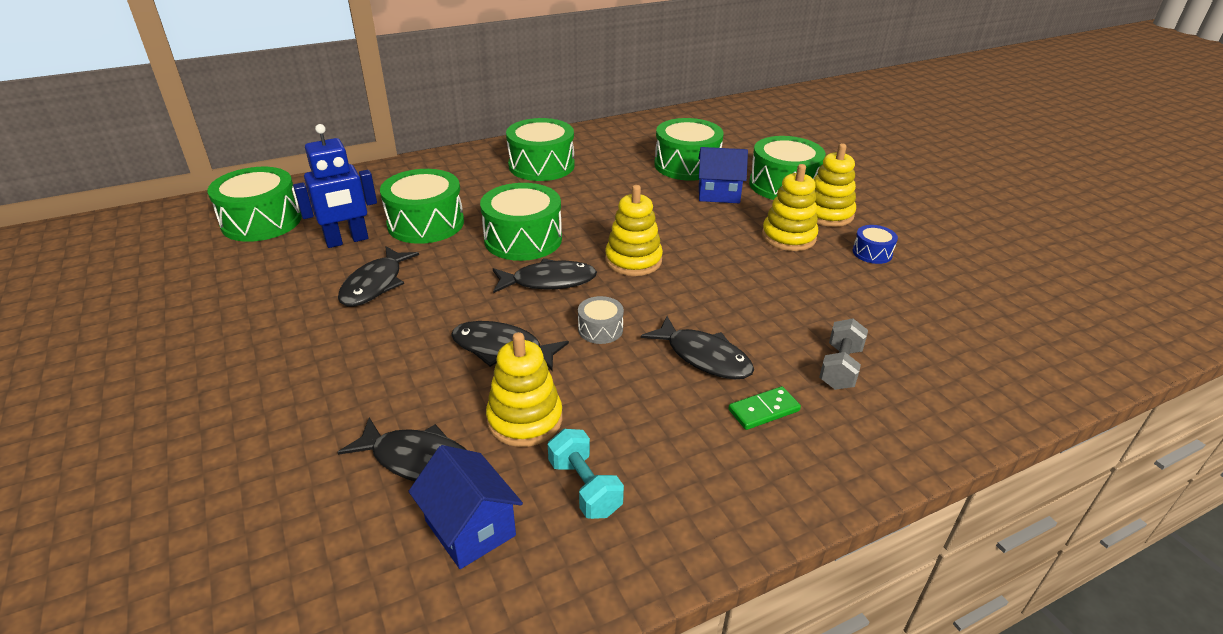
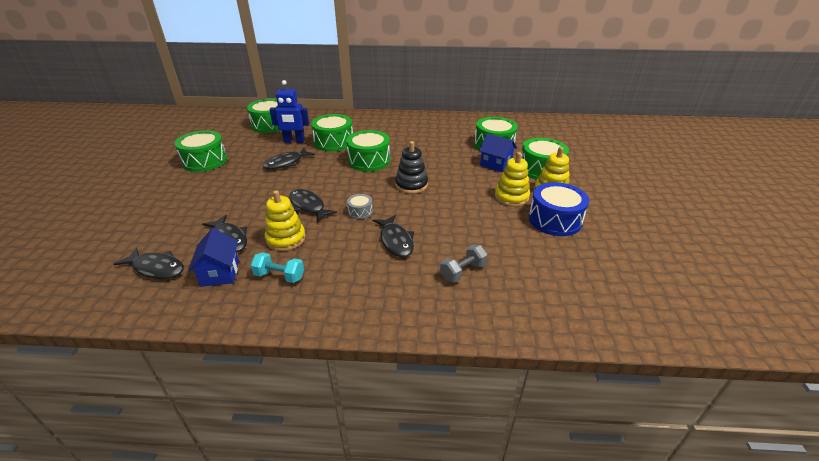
camera: 30 degrees right, 0 degrees up
(541, 165) = (415, 128): green drum -> green drum (205, 161)
(549, 281) = (360, 183): black fish -> black fish (157, 268)
(584, 487) = (279, 276): turquoise dumbbell -> turquoise dumbbell turned 75 degrees counterclockwise
(633, 260) = (411, 185): yellow stacking toy -> black stacking toy
(763, 410) = (397, 276): green domino -> none
(872, 253) = (554, 220): blue drum -> blue drum, size x2.04

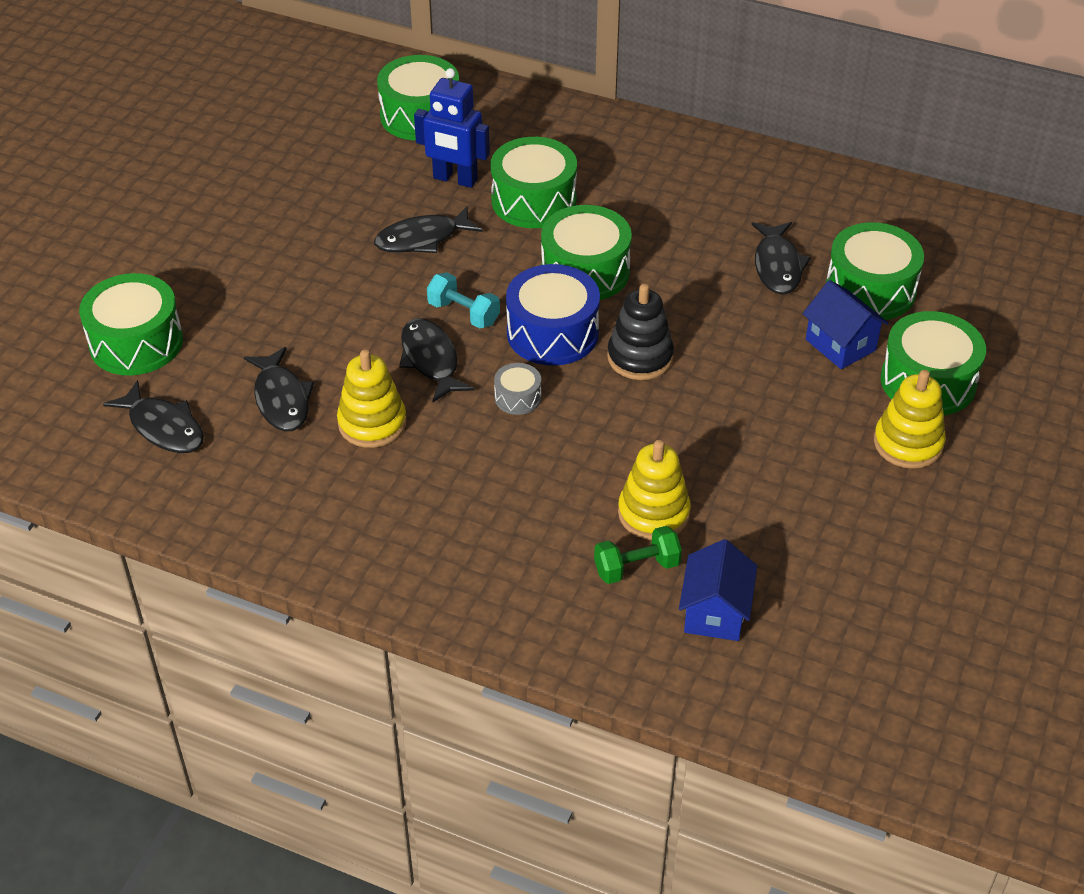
camera: 20 degrees right, 10 degrees up
(205, 161) = (272, 197): green drum -> green drum (136, 342)
(220, 273) = (255, 462): blue house -> blue house (715, 612)
(279, 276) = (343, 494): turquoise dumbbell -> turquoise dumbbell (463, 313)
(396, 241) = (553, 477): black fish -> black fish (777, 266)
(463, 271) = (636, 567): grey dumbbell -> green dumbbell
(511, 197) = (819, 437): yellow stacking toy -> yellow stacking toy (653, 513)
(554, 220) = (868, 510): blue drum -> blue drum (552, 333)

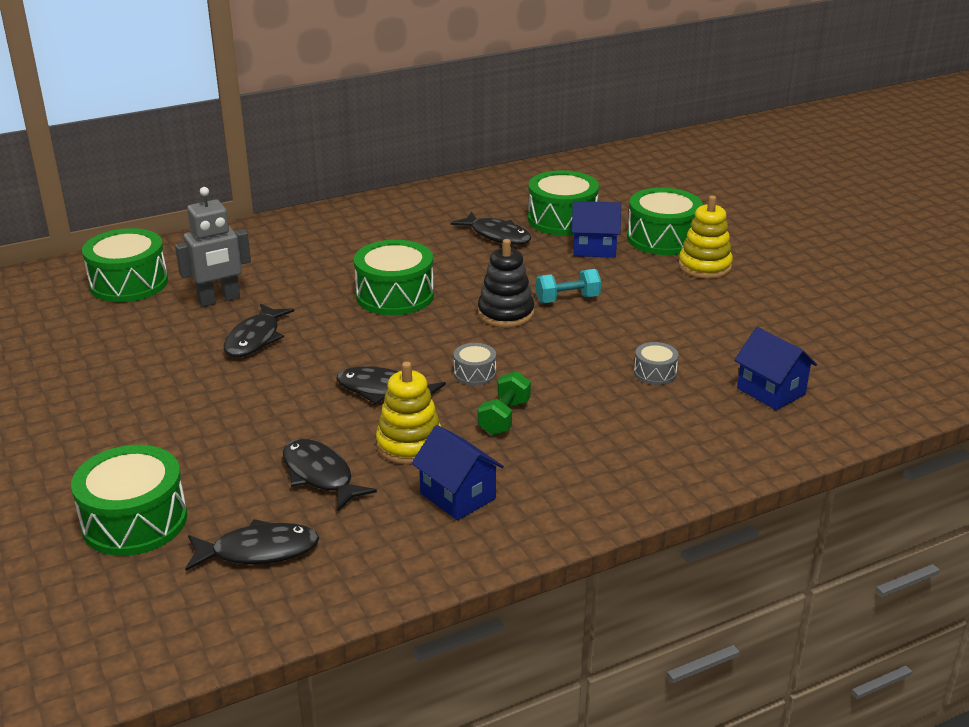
camera: 50 degrees left, 15 degrees down
(281, 399) = (320, 475): black fish -> black fish turned 150 degrees counterclockwise
(333, 493) = (457, 496): none -> blue house
(455, 179) = (219, 300): blue robot -> grey robot
(463, 313) = (358, 357): turquoise dumbbell -> turquoise dumbbell (567, 299)
(534, 200) = (295, 282): green drum -> none
(552, 333) = (433, 333): blue drum -> none
(636, 567) = (696, 401): green dumbbell -> green dumbbell (504, 417)
(653, 513) = (655, 373): yellow stacking toy -> grey drum

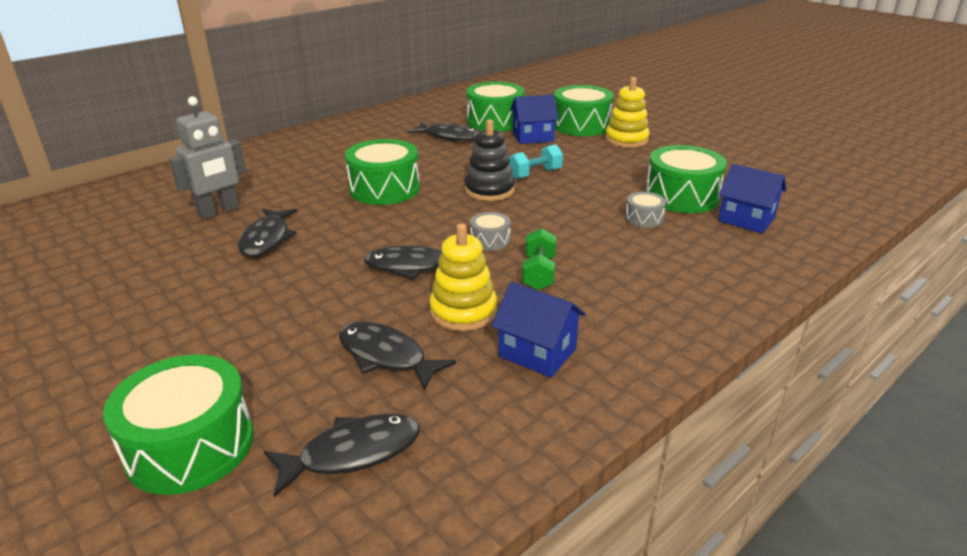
camera: 15 degrees left, 0 degrees up
(129, 283) = (122, 209): green drum -> green drum (681, 196)

